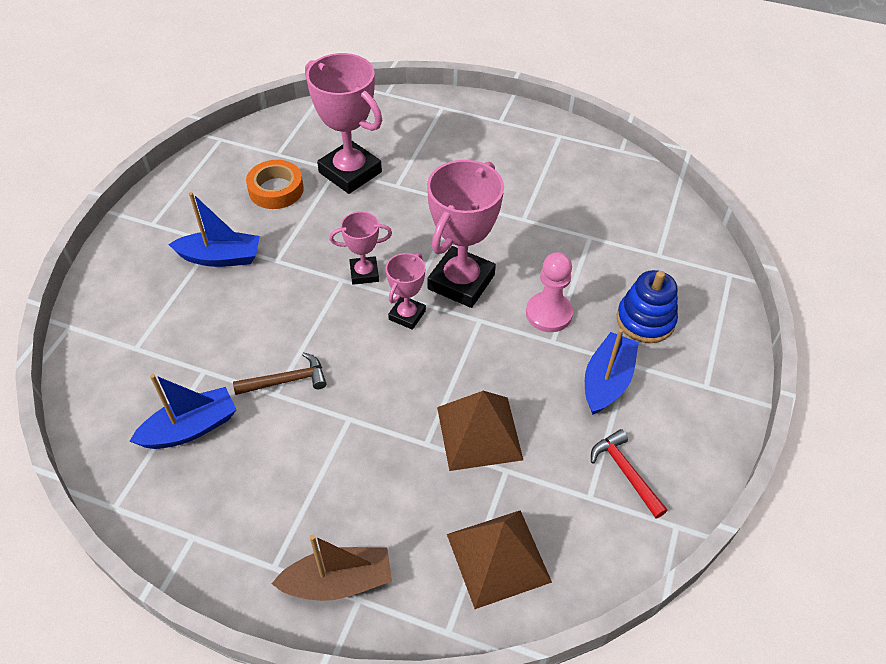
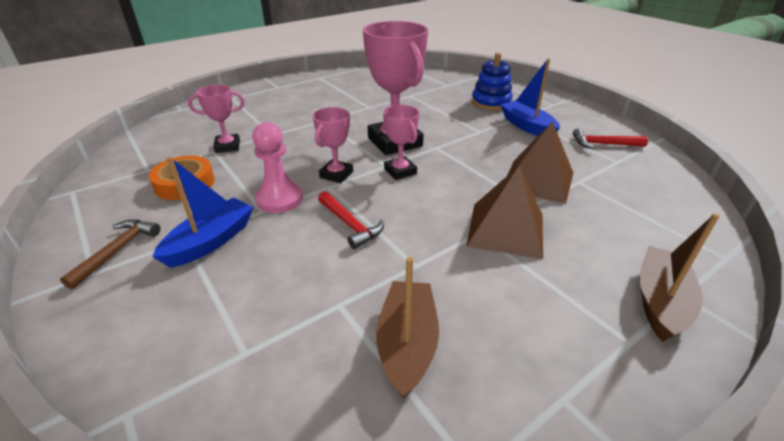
camera: 55 degrees left, 15 degrees down
(190, 428) = (407, 344): blue boat -> brown boat
(287, 380) = (406, 252): brown hammer -> brown hammer (117, 250)
(297, 325) = (350, 225): none -> red hammer
(350, 172) = (227, 146): pink trophy -> pink trophy, size x0.53
(498, 557) = (657, 211): brown pyramid -> brown pyramid (506, 229)
(549, 313) = (456, 125): pink pawn -> pink pawn (279, 199)

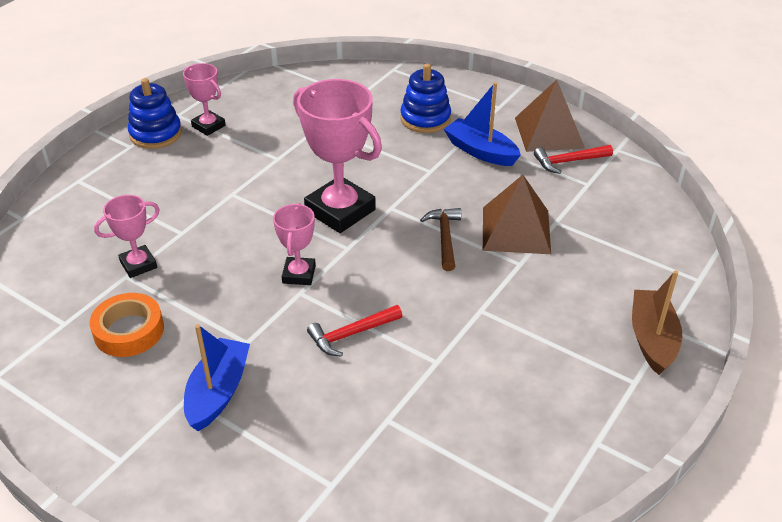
camera: 20 degrees left, 5 degrees up
(117, 250) = (125, 430): brown hammer -> brown hammer (444, 237)
(279, 199) = (256, 323): pink pawn -> none
(298, 84) = (156, 134): none -> blue stacking toy
(350, 225) = (351, 334): red hammer -> red hammer turned 120 degrees clockwise
(400, 171) = (367, 252): pink trophy -> pink trophy (208, 126)
(407, 344) = (464, 436): brown boat -> none
(506, 229) = (504, 300): brown pyramid -> brown pyramid (549, 132)

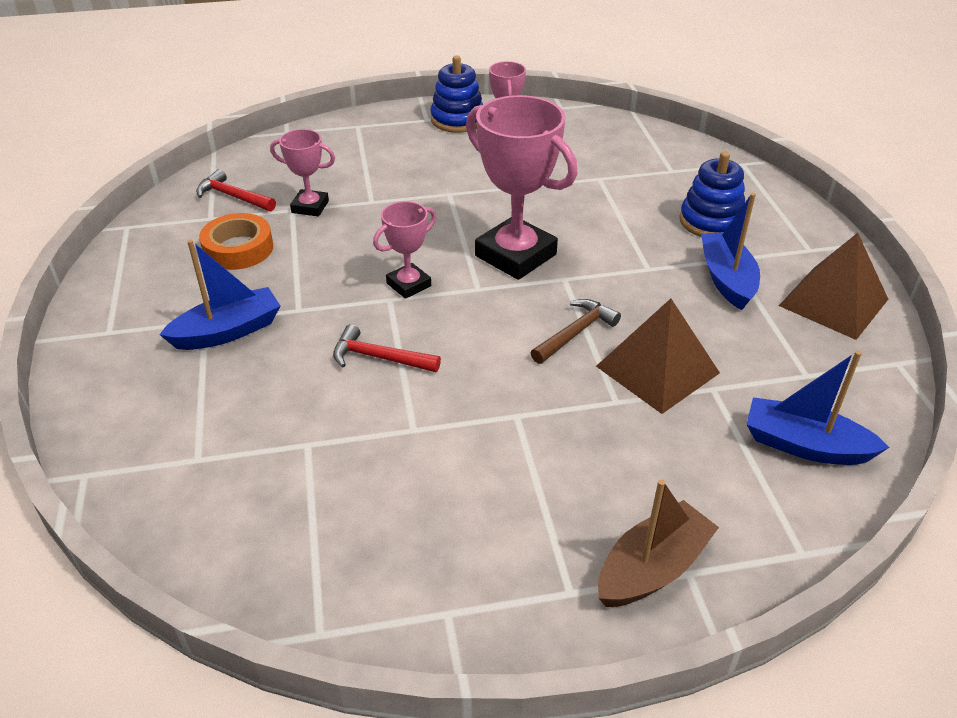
camera: 45 degrees right, 0 degrees up
(340, 210) = (515, 255): pink trophy -> pink trophy turned 45 degrees counterclockwise
(568, 162) = (815, 341): red hammer -> red hammer (233, 196)
(633, 223) = (804, 445): none -> blue boat

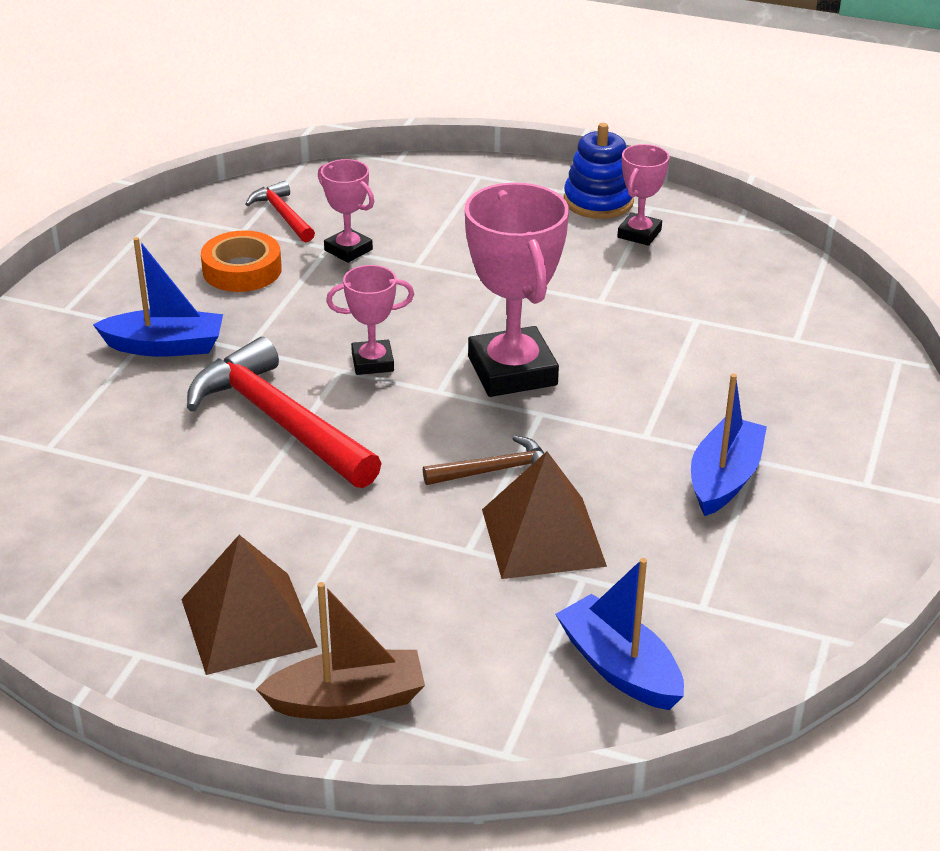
camera: 30 degrees right, 5 degrees down
(379, 357) = (278, 421): red hammer -> red hammer, size x1.96
(711, 221) = (778, 411): blue stacking toy -> none
(833, 302) = (825, 548): brown pyramid -> brown pyramid (248, 622)

